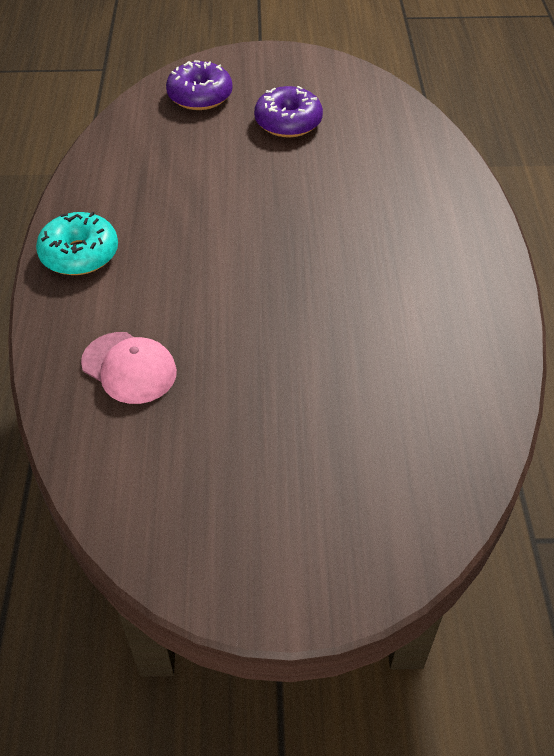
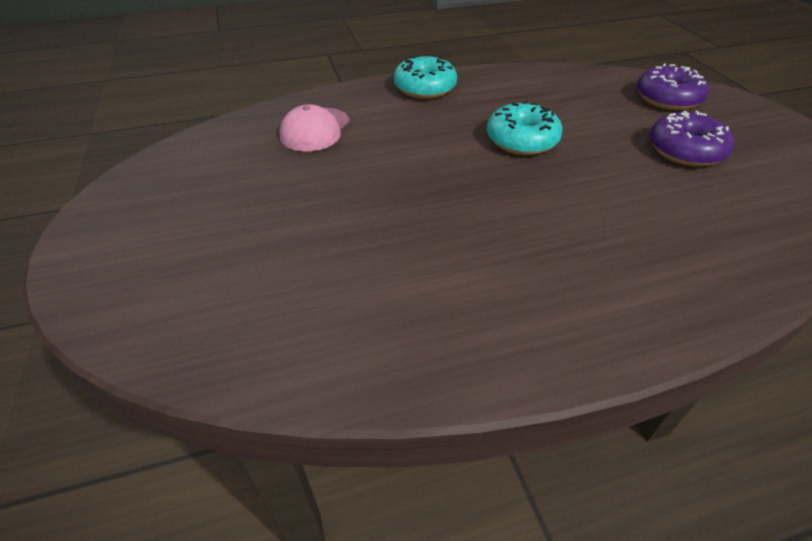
camera: 75 degrees right, 5 degrees down
(229, 211) = (521, 140): none -> turquoise donut

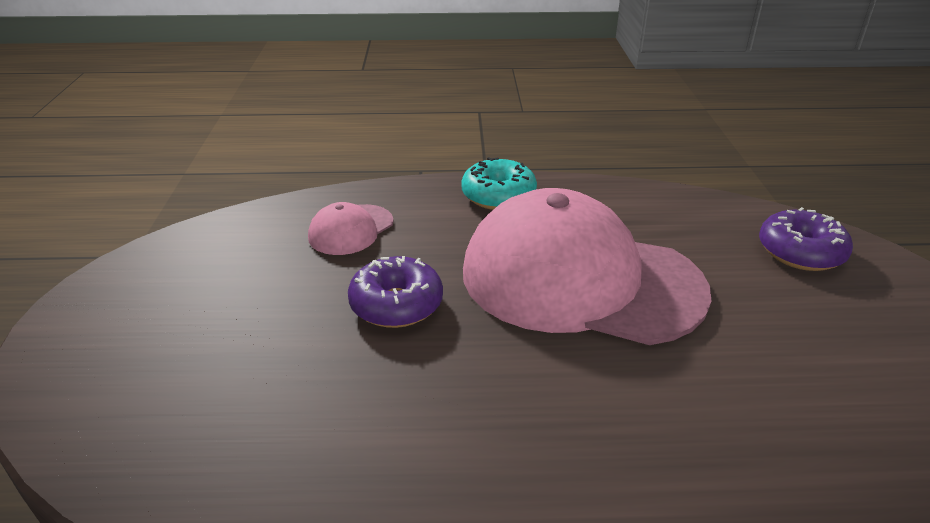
camera: 15 degrees right, 10 degrees down
(521, 140) = (580, 280): turquoise donut -> pink cap
(685, 151) = (785, 327): purple donut -> purple donut (396, 304)

